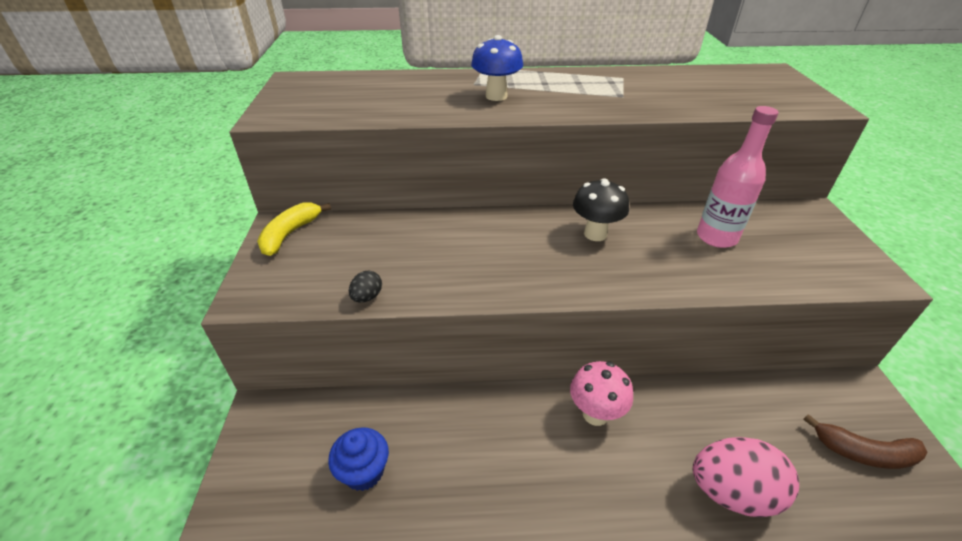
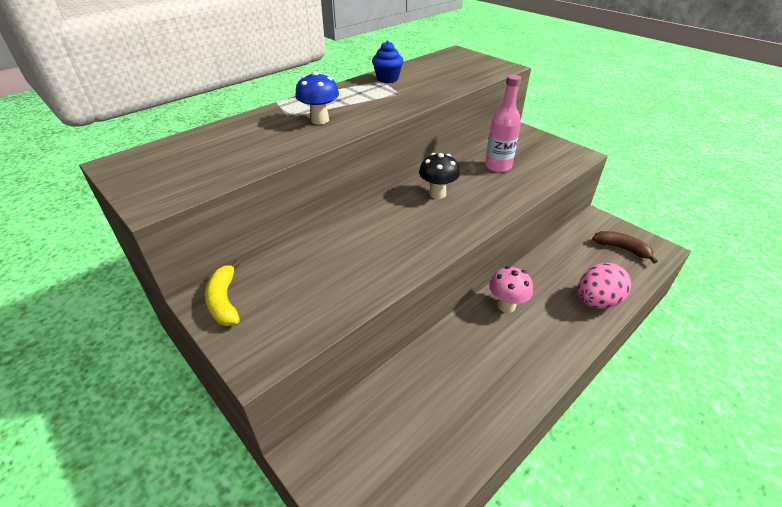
camera: 40 degrees left, 0 degrees up
(364, 472) = (421, 431): blue cupcake -> blue cupcake (387, 79)
(367, 297) = (349, 308): black egg -> none
(864, 453) = (622, 248): brown banana -> brown banana turned 120 degrees counterclockwise

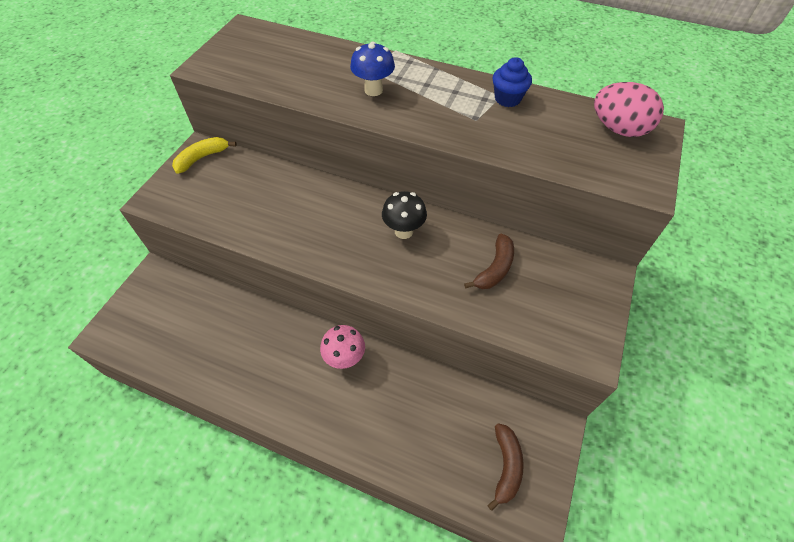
camera: 65 degrees right, 15 degrees up
(498, 166) = (495, 268): pink bottle -> brown banana
(596, 301) = (390, 445): pink egg -> pink egg (618, 129)

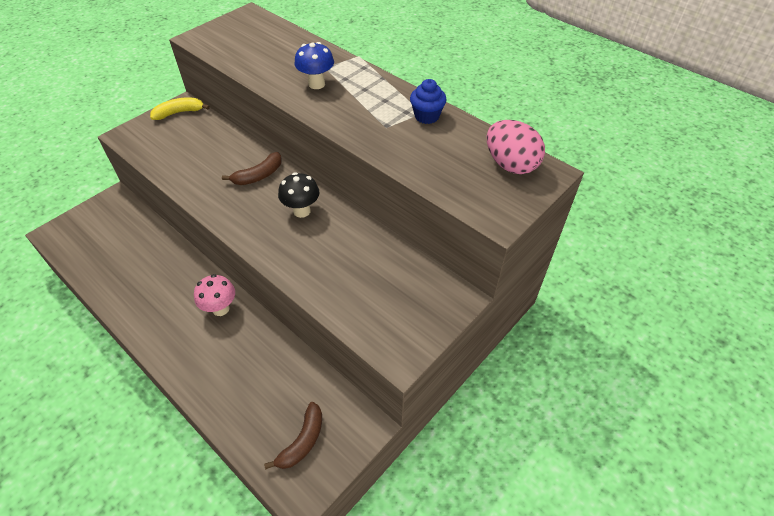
camera: 20 degrees right, 5 degrees down
(495, 268) = (360, 263): brown banana -> brown banana (259, 175)

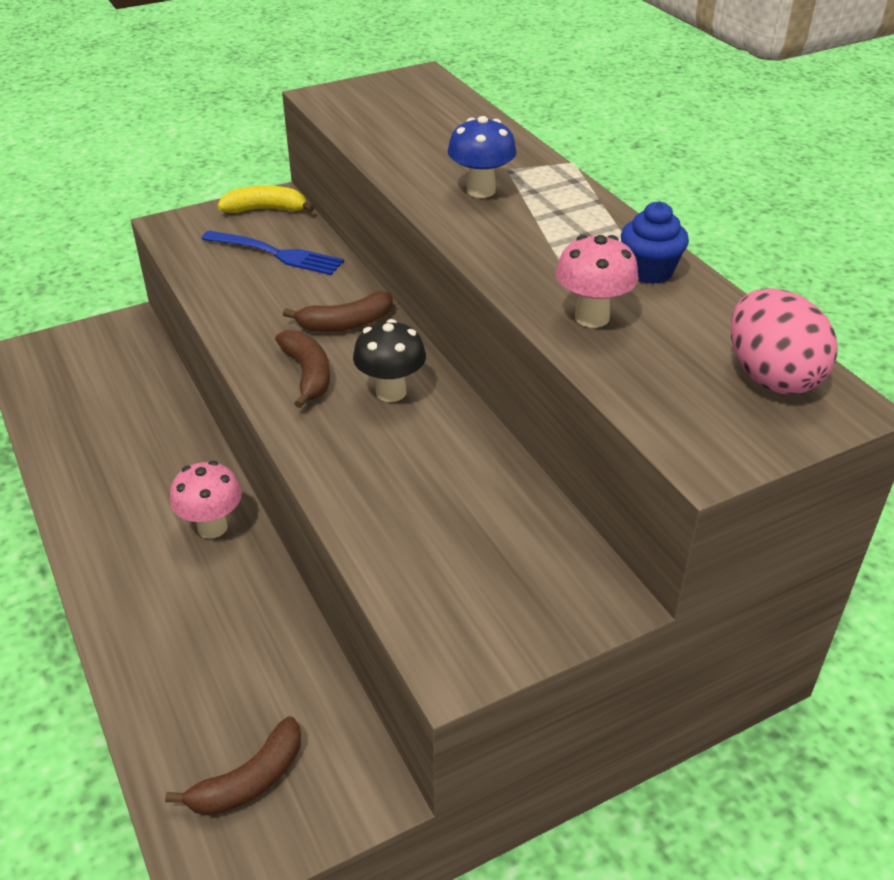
camera: 20 degrees right, 10 degrees down
(198, 140) = (275, 254): none -> blue fork
(251, 212) = (308, 374): none -> brown banana
(409, 151) = (592, 317): none -> pink mushroom

